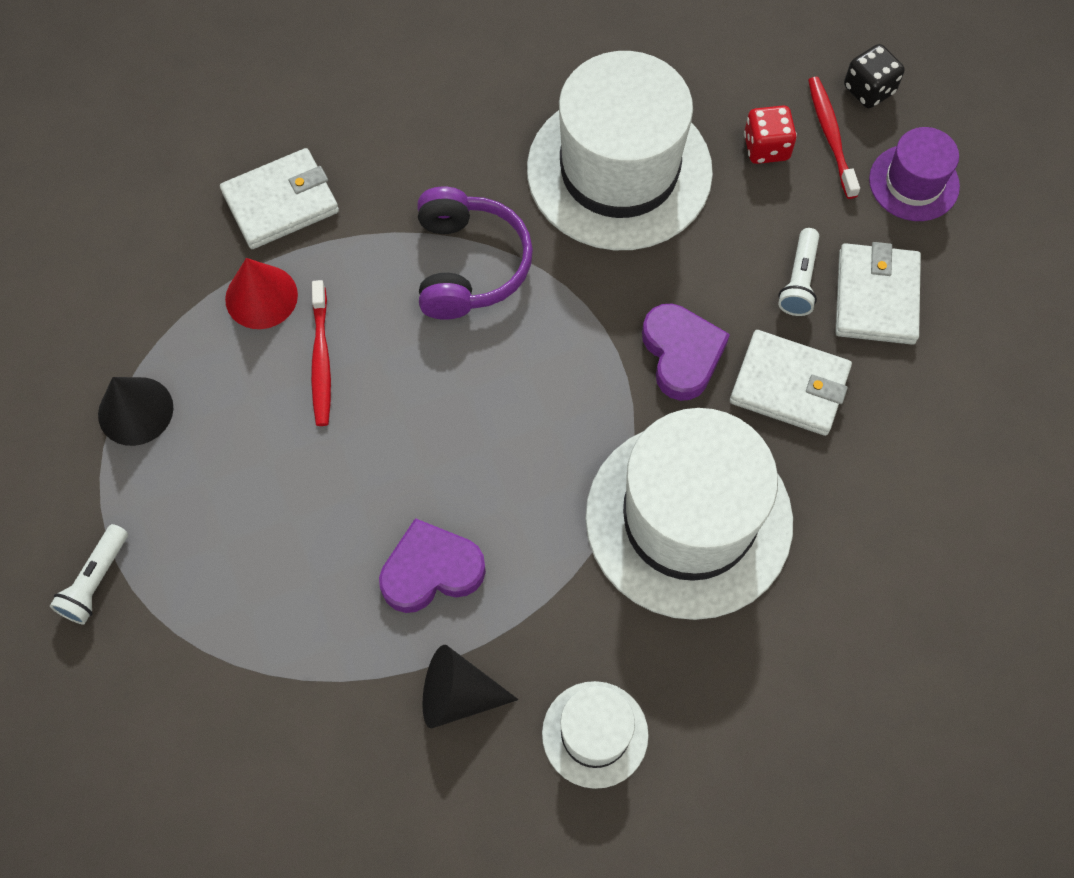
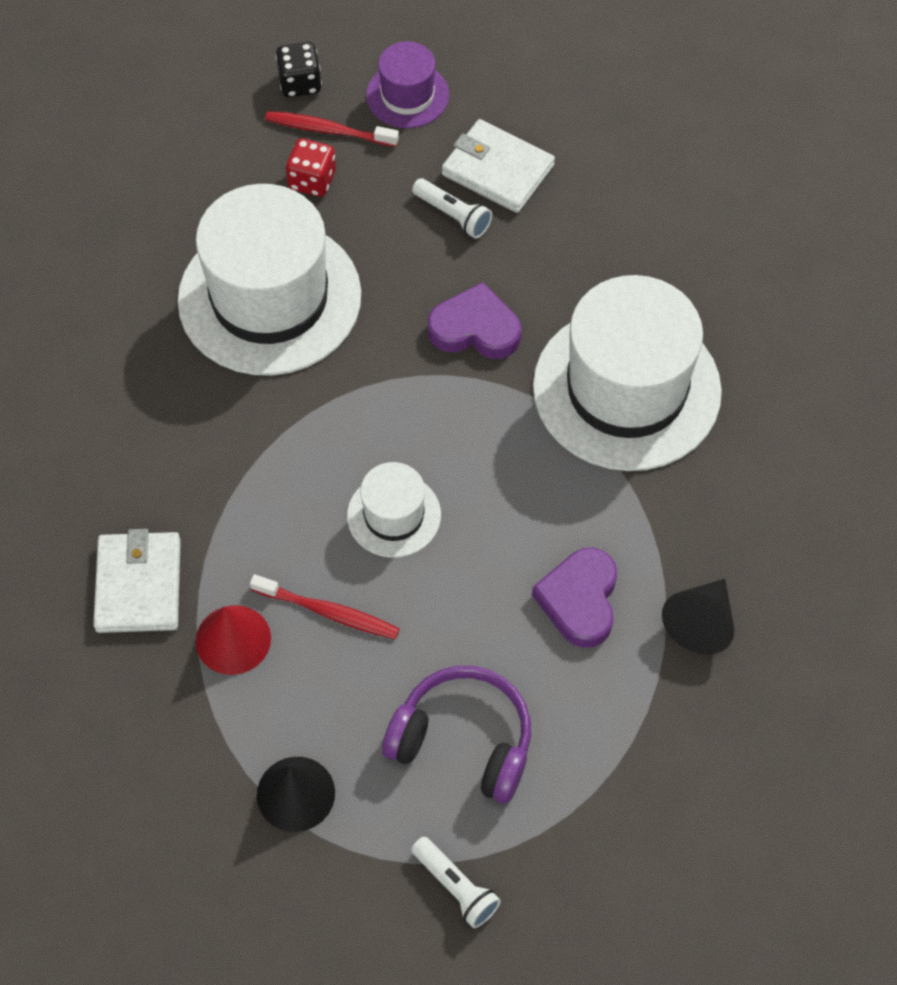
camera: 65 degrees left, 5 degrees down
(469, 265) = (298, 454): purple headphones -> purple headphones (463, 741)
(595, 734) = (778, 534): white hat -> white hat (394, 515)
(789, 385) = (544, 266): white wallet -> none

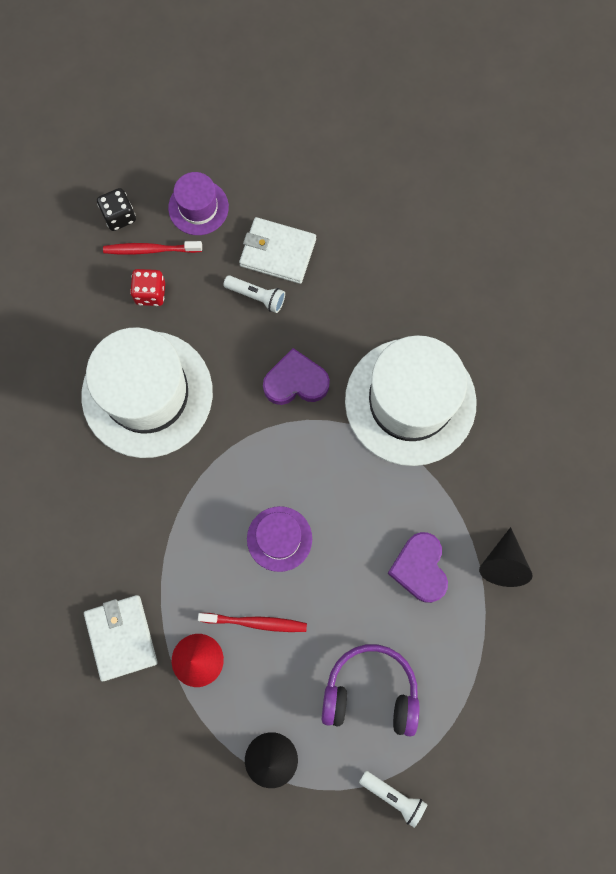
camera: 15 degrees left, 15 degrees up
(394, 515) = (279, 538): white hat -> purple hat

